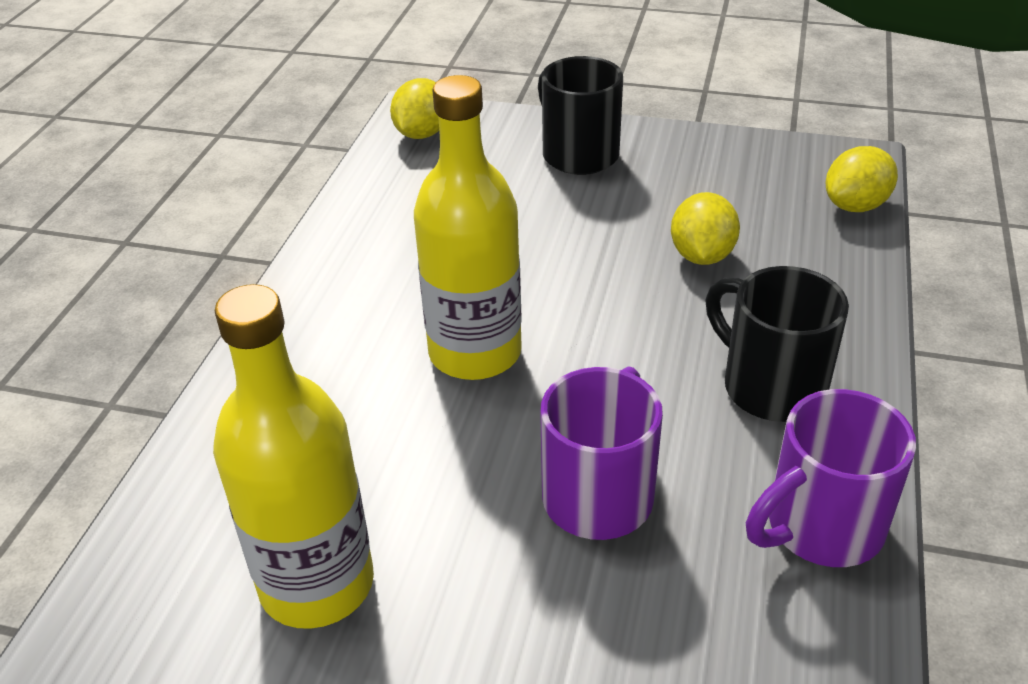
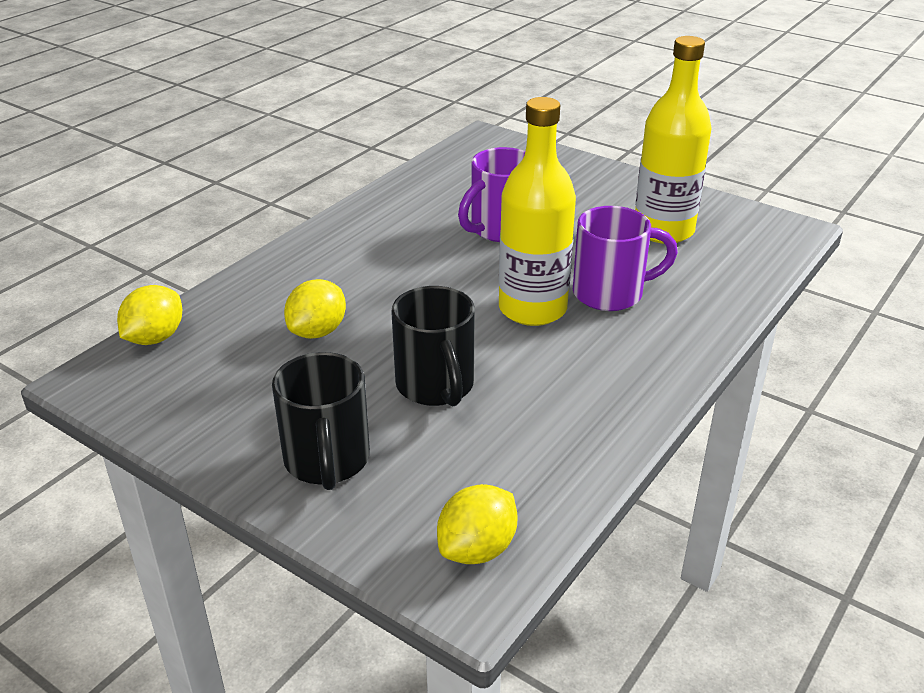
camera: 160 degrees left, 5 degrees down
(770, 387) = (362, 249): black mug -> black mug (436, 386)
(821, 528) = (401, 197): purple mug -> purple mug (611, 293)
(855, 206) = (155, 338): yellow lemon -> yellow lemon turned 45 degrees counterclockwise

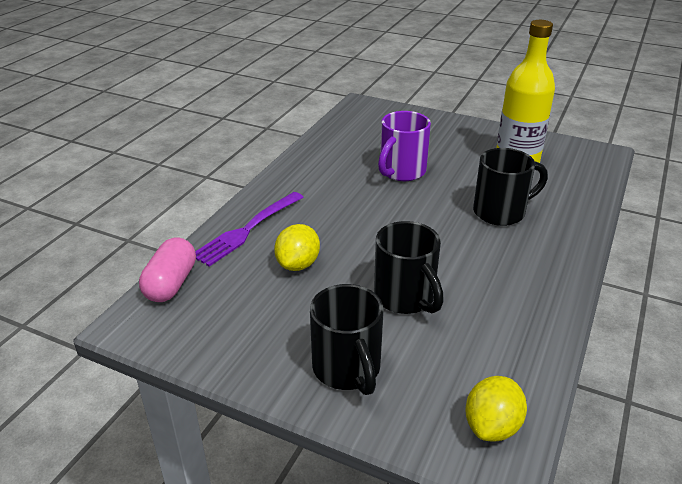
camera: 10 degrees left, 0 degrees up
(155, 338) = (171, 284): yellow lemon -> pink capsule
(272, 283) = (247, 230): none -> purple fork
(532, 309) = (450, 229): yellow bottle -> none
(611, 293) = (501, 212): purple mug -> black mug

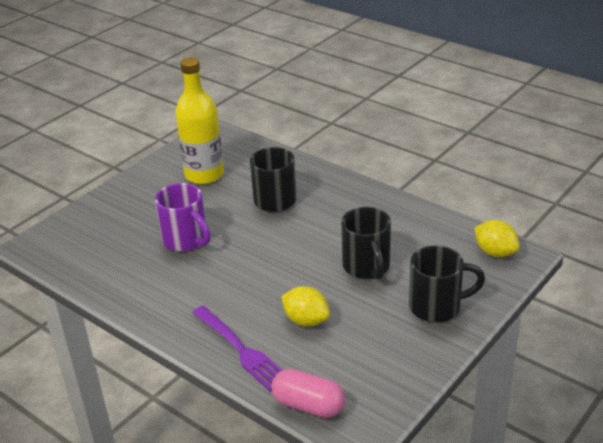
camera: 75 degrees left, 0 degrees up
(405, 298) = (367, 267): black mug -> black mug turned 90 degrees clockwise

